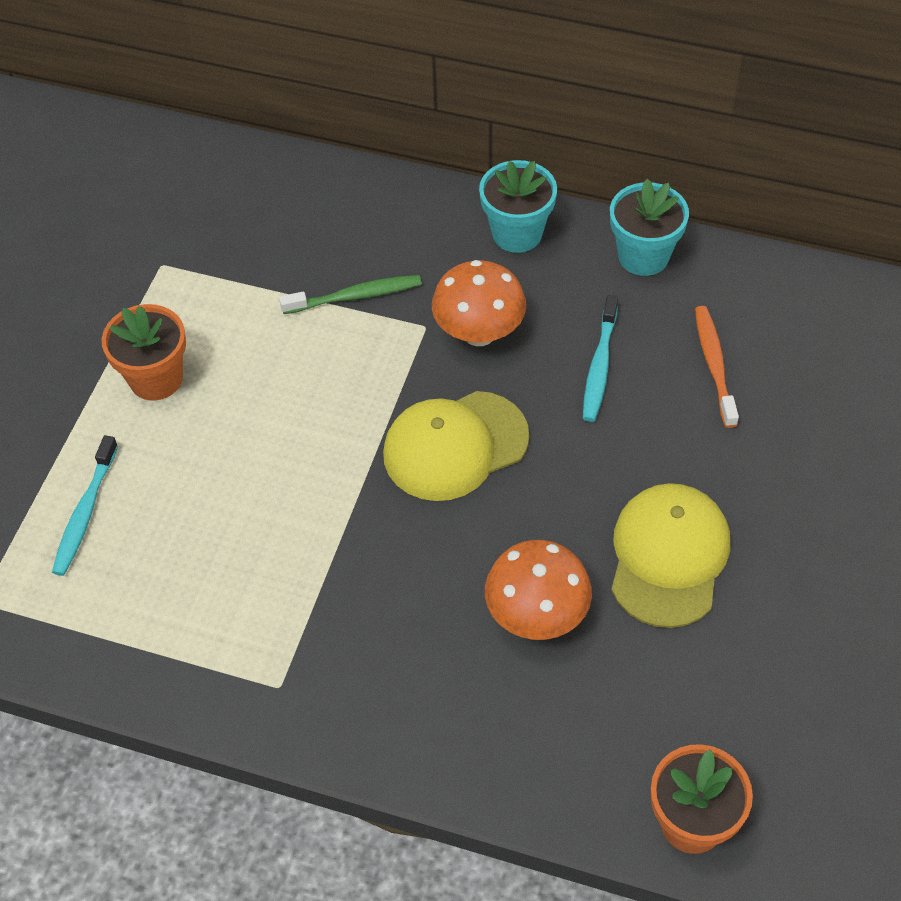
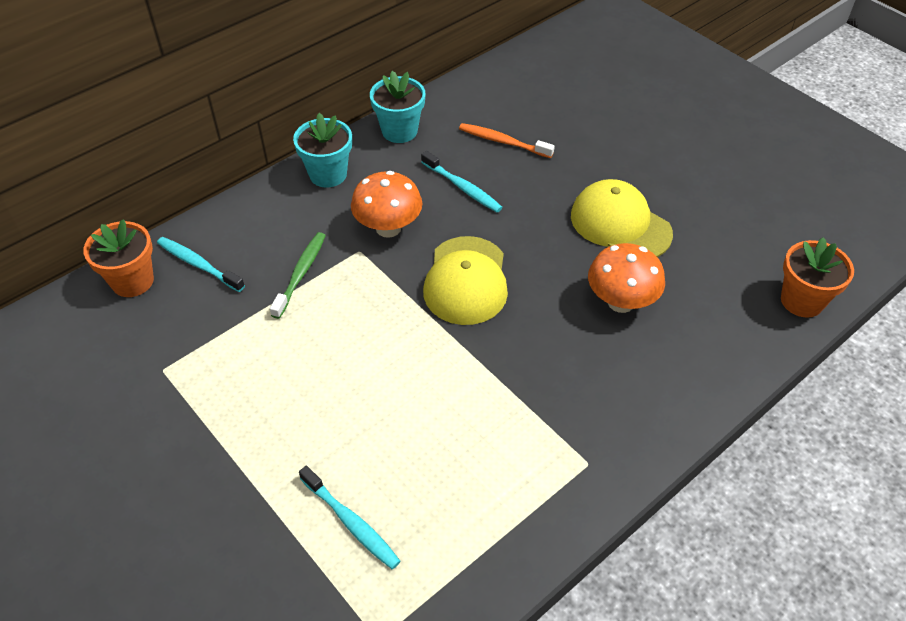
camera: 60 degrees left, 5 degrees down
(156, 379) = (266, 420): orange flower pot -> orange flower pot (132, 281)
(306, 208) = (198, 264): none -> turquoise toothbrush

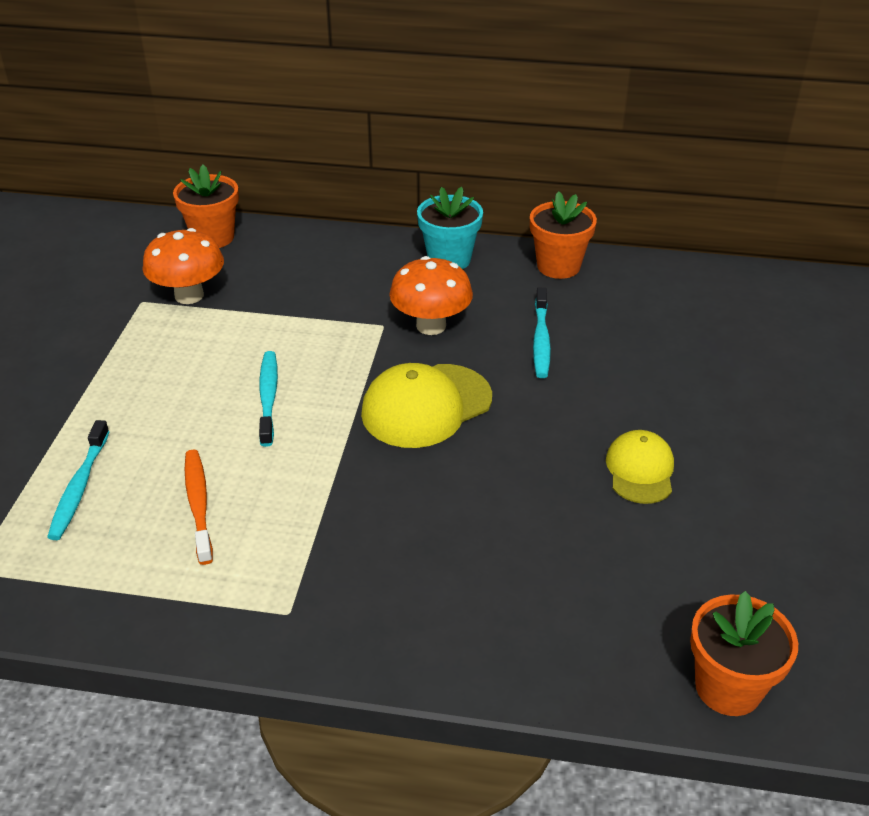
camera: 50 degrees right, 10 degrees down
(198, 264) = (266, 256): turquoise toothbrush -> turquoise toothbrush (268, 397)
(300, 274) = (317, 309): green toothbrush -> none
(399, 131) = (558, 266): turquoise flower pot -> orange flower pot
(503, 142) = (638, 331): orange toothbrush -> orange toothbrush (198, 504)
(620, 224) = (640, 470): yellow cap -> yellow cap, size x0.62
(621, 302) = (530, 527): orange mushroom -> orange mushroom (189, 295)

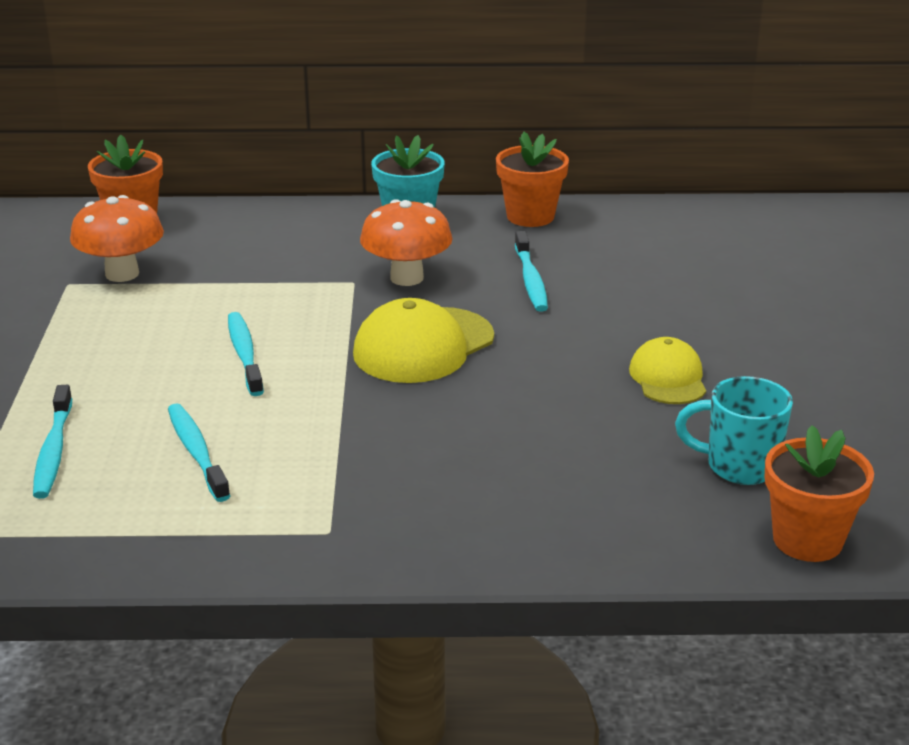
camera: 10 degrees left, 10 degrees down
(198, 504) = (196, 452): orange toothbrush -> turquoise toothbrush
(683, 586) = (739, 466): none -> turquoise mug

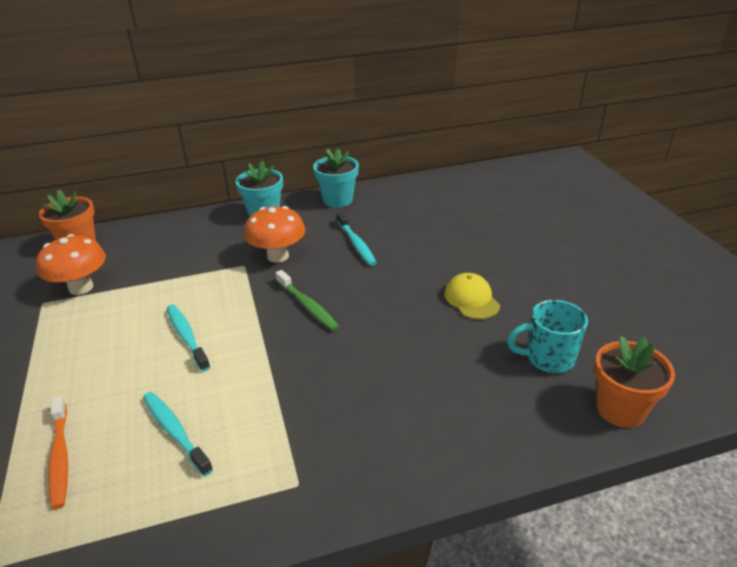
camera: 15 degrees left, 5 degrees up
(53, 451) = (60, 457): turquoise toothbrush -> orange toothbrush
(423, 346) = (307, 305): yellow cap -> green toothbrush
(530, 216) = (338, 200): orange flower pot -> turquoise flower pot

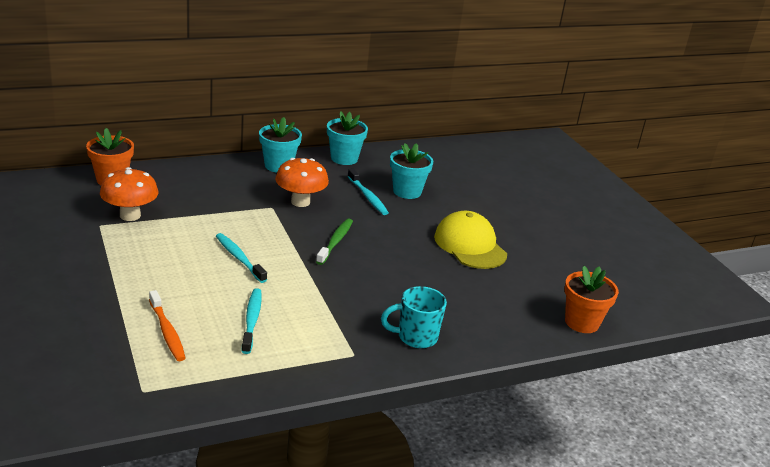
camera: 10 degrees left, 5 degrees down
(175, 432) = (252, 320): turquoise toothbrush -> turquoise toothbrush turned 45 degrees clockwise
(307, 305) = (335, 242): green toothbrush -> green toothbrush turned 120 degrees counterclockwise
(402, 234) = (407, 191): none -> turquoise flower pot
(471, 299) = (470, 245): yellow cap -> yellow cap, size x1.60
(548, 359) = (530, 289): turquoise mug -> turquoise mug (416, 337)

